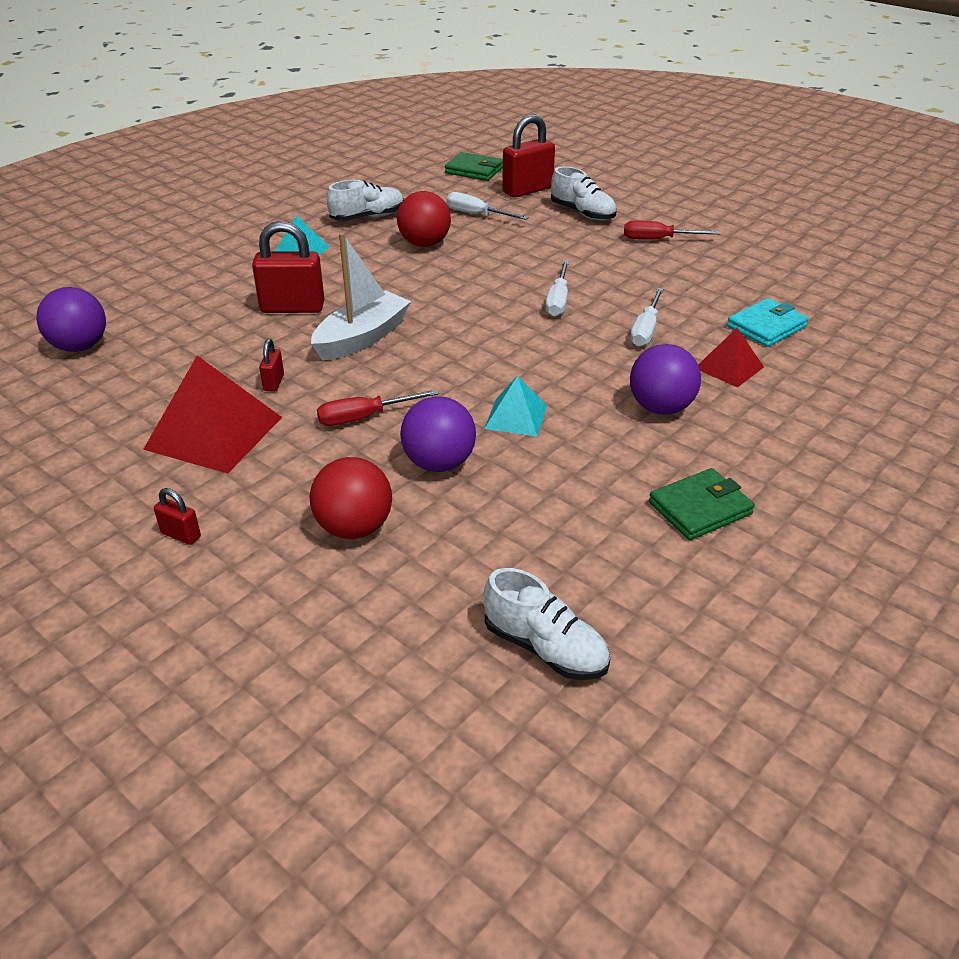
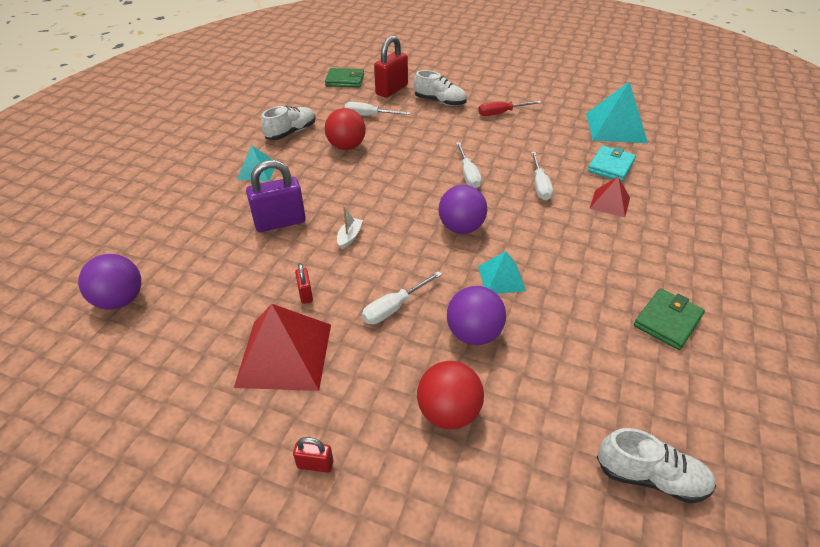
camera: 20 degrees left, 5 degrees up
(292, 308) = (280, 222): red padlock -> purple padlock
(362, 338) = (349, 237): white boat -> white boat, size x0.46
(364, 417) = (394, 308): red screwdriver -> white screwdriver
(661, 408) = (589, 245): purple ball -> purple ball (461, 228)
(813, 283) = (616, 127): none -> turquoise pyramid

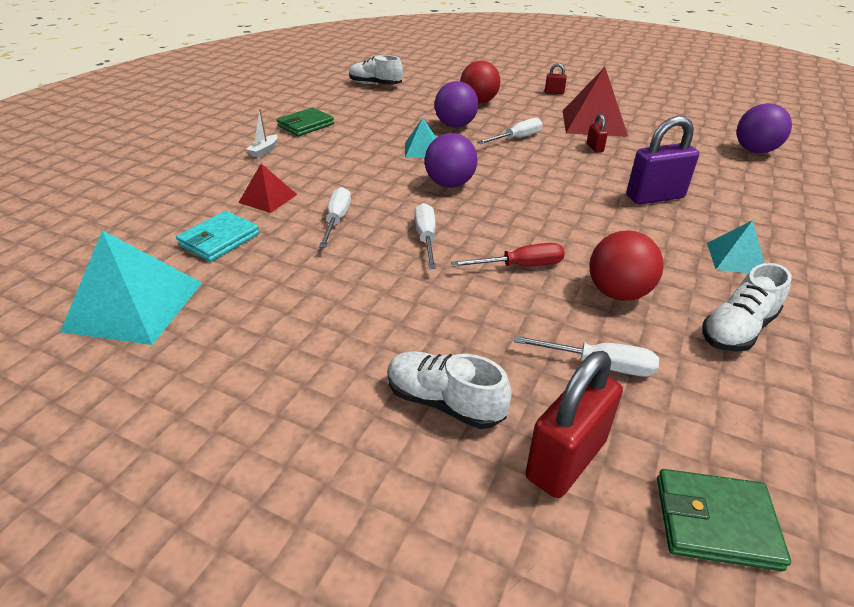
camera: 175 degrees left, 5 degrees down
(349, 237) = (570, 182): white boat -> white boat (264, 151)
(501, 113) = (321, 355): red screwdriver -> red screwdriver (520, 266)

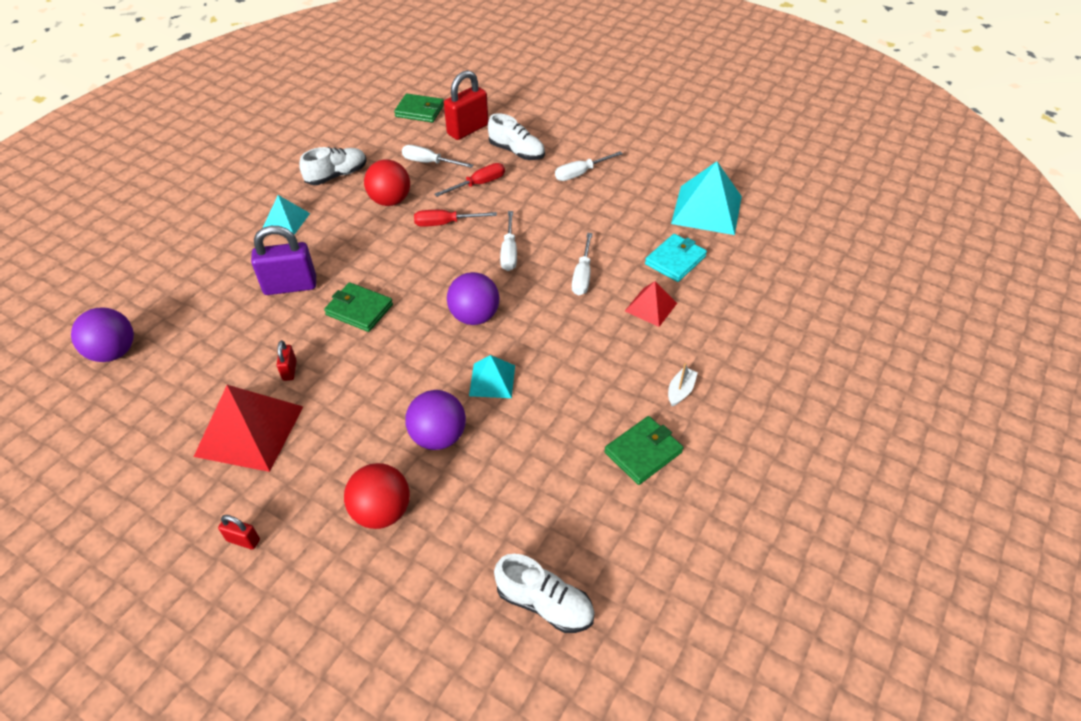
camera: 175 degrees left, 10 degrees up
(495, 327) = (478, 184): none -> red screwdriver
(517, 138) = (371, 397): white screwdriver -> white screwdriver (581, 173)
(567, 183) = (359, 310): none -> green wallet

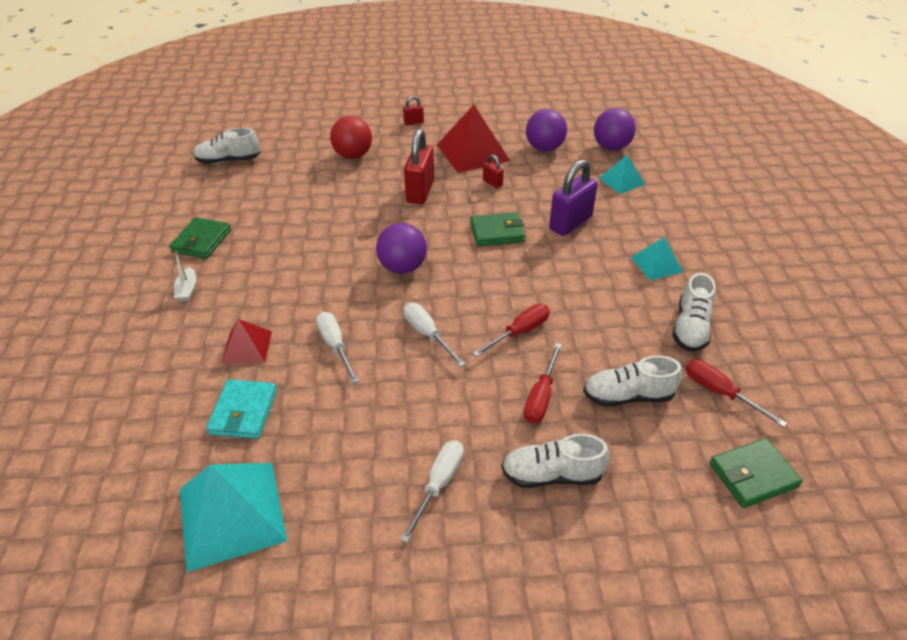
camera: 145 degrees right, 5 degrees down
(378, 142) = (719, 393): none -> red screwdriver
(390, 201) = (601, 328): red ball -> none
(429, 163) = (628, 396): white screwdriver -> white shoe
(438, 436) = (354, 194): purple ball -> purple ball (544, 148)
(467, 130) = (653, 477): red padlock -> red padlock (420, 192)
(492, 380) = (346, 234): turquoise pyramid -> turquoise pyramid (621, 181)

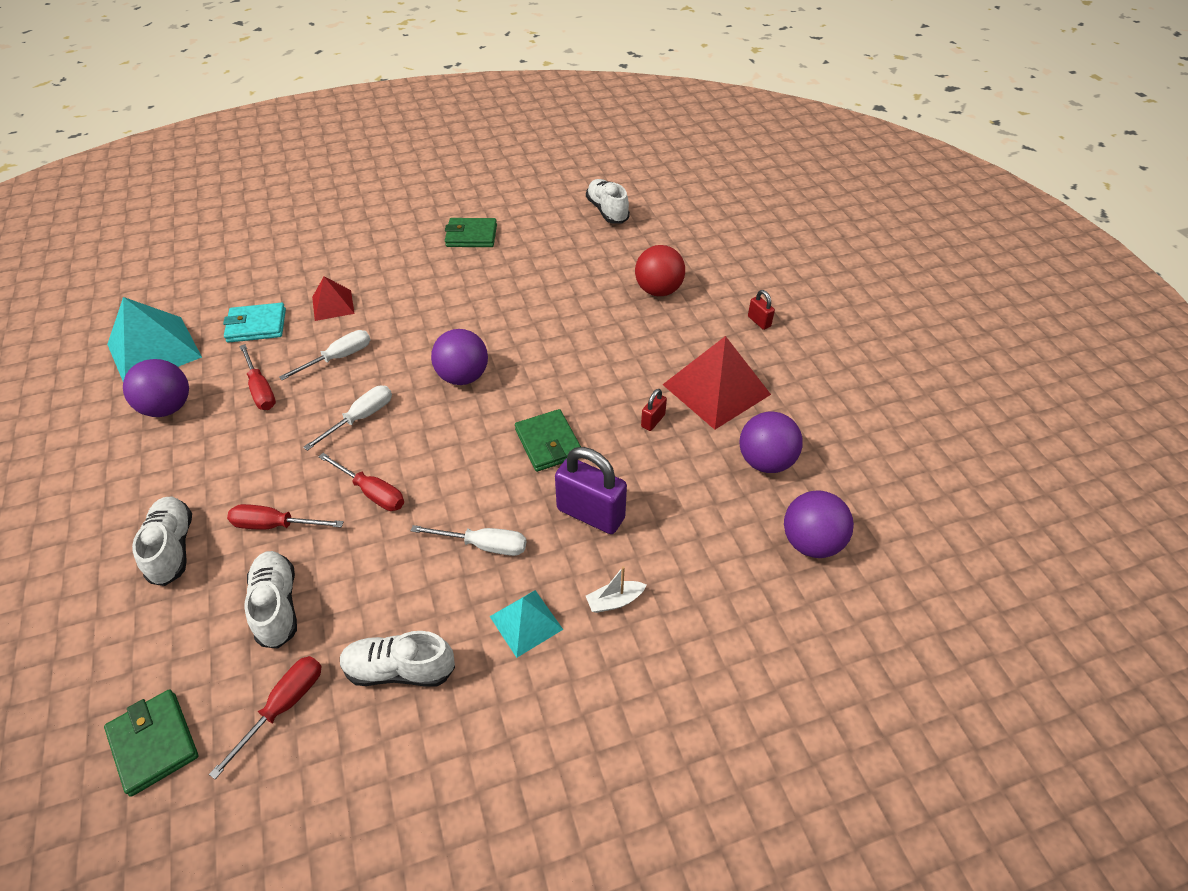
camera: 75 degrees right, 5 degrees up
(187, 290) = (402, 250): white boat -> white boat (614, 601)
(346, 491) = (168, 407): none -> purple ball
(354, 408) = (261, 389): none -> red screwdriver
(420, 192) = (607, 360): red padlock -> none
(439, 484) = (169, 465): white screwdriver -> white screwdriver (484, 545)
(621, 181) = (719, 564): turquoise pyramid -> none

